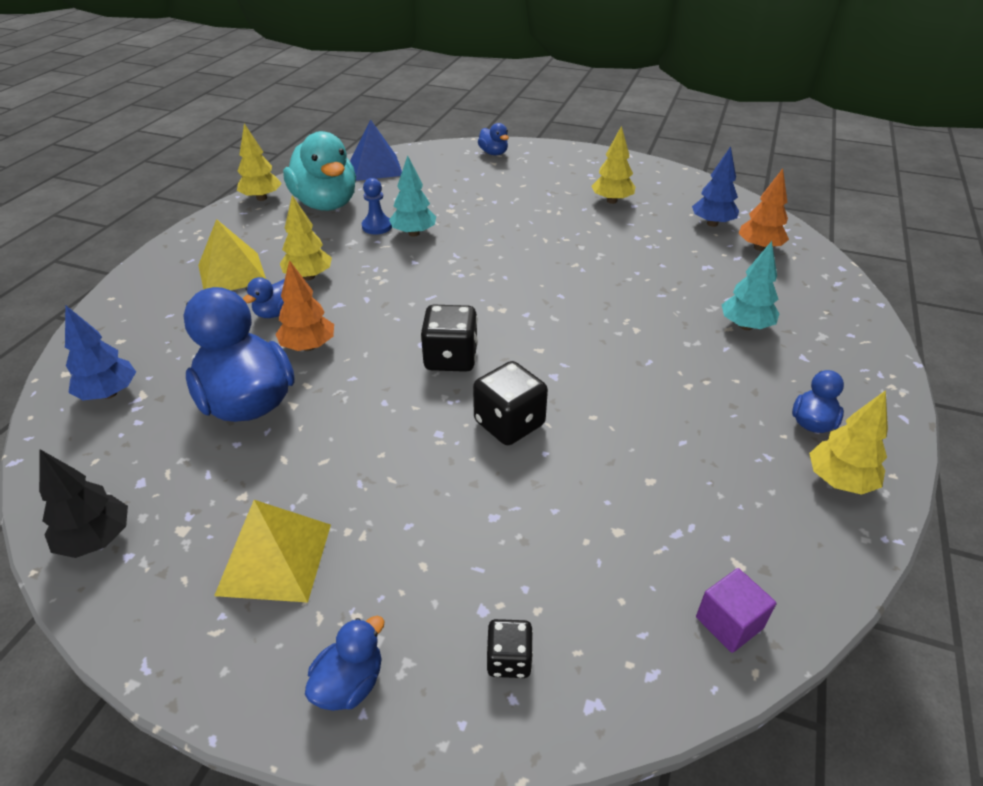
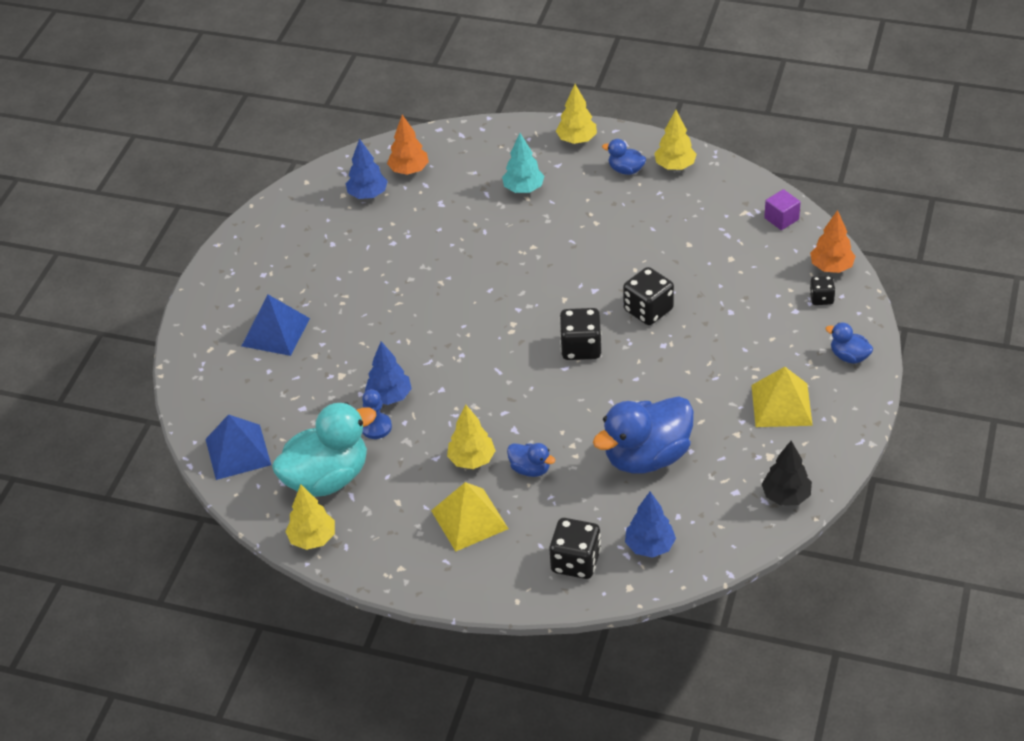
camera: 90 degrees left, 5 degrees up
(129, 337) = (575, 562): none -> black dice
(308, 346) = (576, 436): orange tree -> orange tree (831, 267)
(414, 233) = (389, 396): turquoise tree -> blue tree
(493, 153) = (205, 353): blue duck -> none
(514, 180) = (275, 332): none -> blue pyramid
(612, 201) = (323, 258): yellow tree -> yellow tree (577, 140)

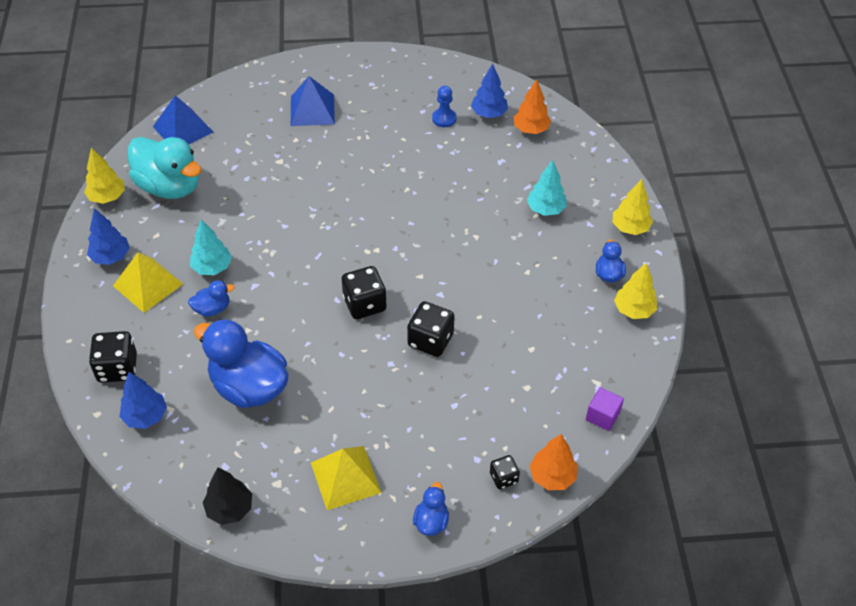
camera: 65 degrees right, 5 degrees up
(376, 427) = (231, 198): blue pawn -> blue pawn (444, 118)
(389, 396) = (266, 196): blue tree -> blue tree (111, 257)
(472, 460) = (212, 267): yellow tree -> turquoise tree
(530, 469) = (212, 309): blue duck -> blue duck turned 120 degrees counterclockwise

